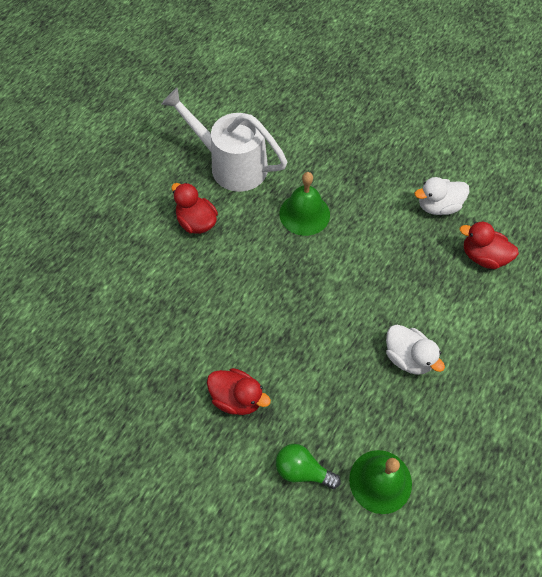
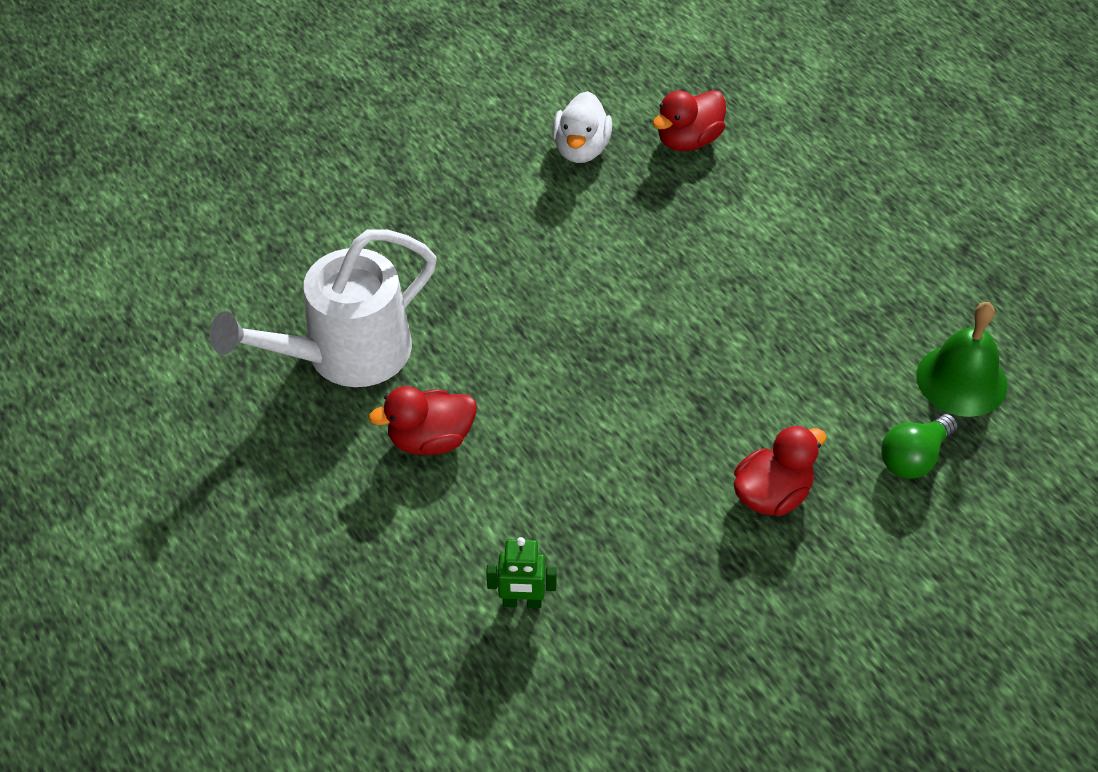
camera: 65 degrees left, 10 degrees down
(115, 302) = (522, 602): none -> green robot
(304, 214) = (501, 299): green bell -> none
(408, 357) = (800, 280): white duck -> none

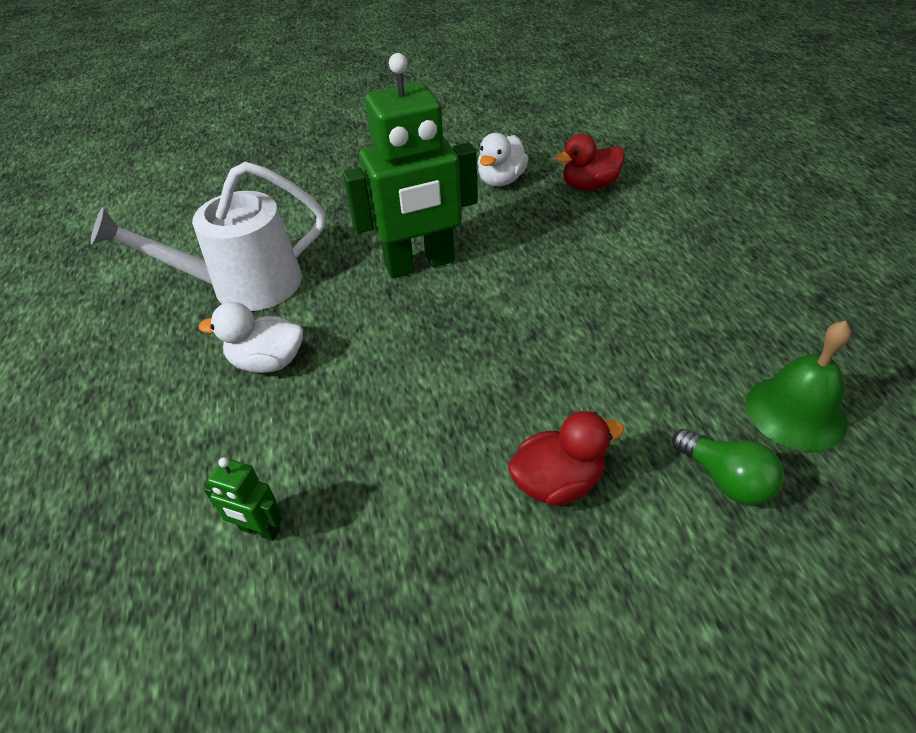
camera: 20 degrees right, 5 degrees down
(430, 440) = (268, 362): red duck -> white duck
(538, 287) = (420, 264): none -> green robot
(914, 458) = (725, 479): green light bulb -> green light bulb turned 105 degrees counterclockwise

